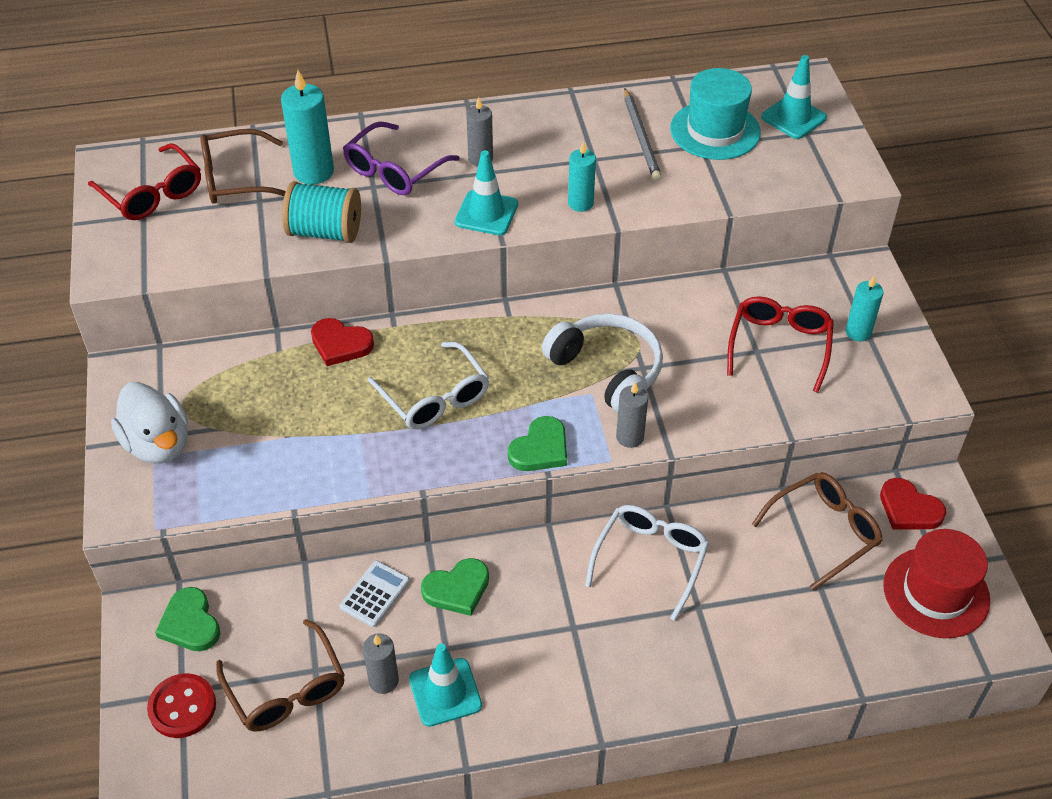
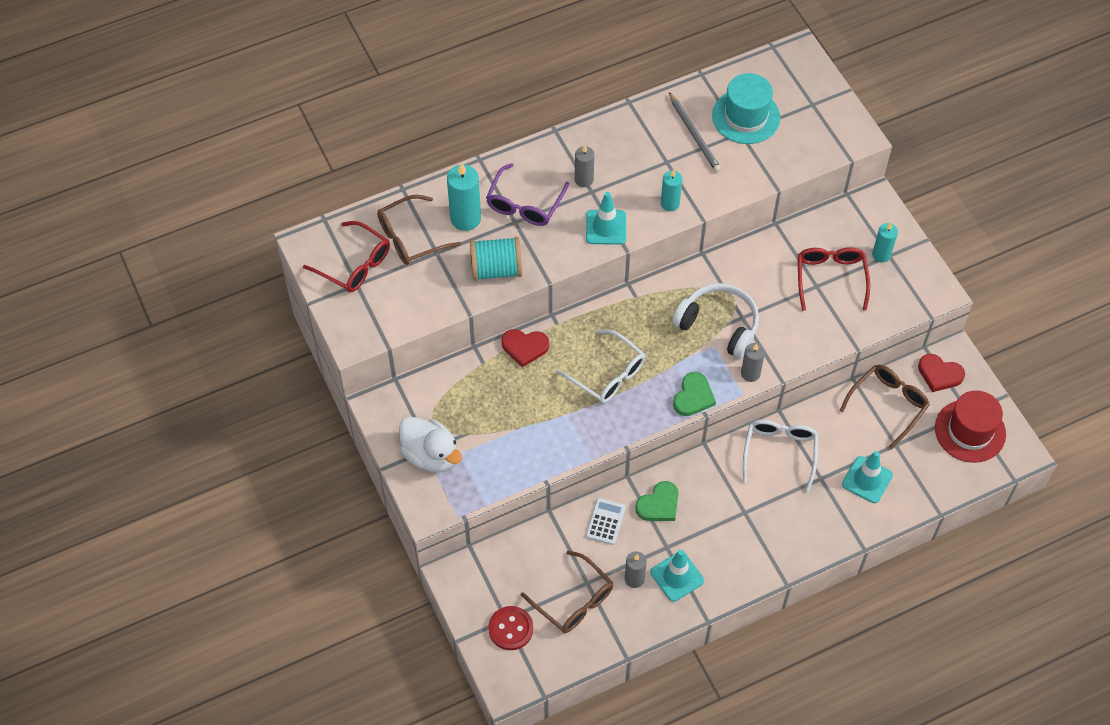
camera: 15 degrees left, 10 degrees up
(190, 623) = (490, 572): green heart -> none
(793, 117) = (799, 92): turquoise traffic cone -> turquoise traffic cone (867, 480)

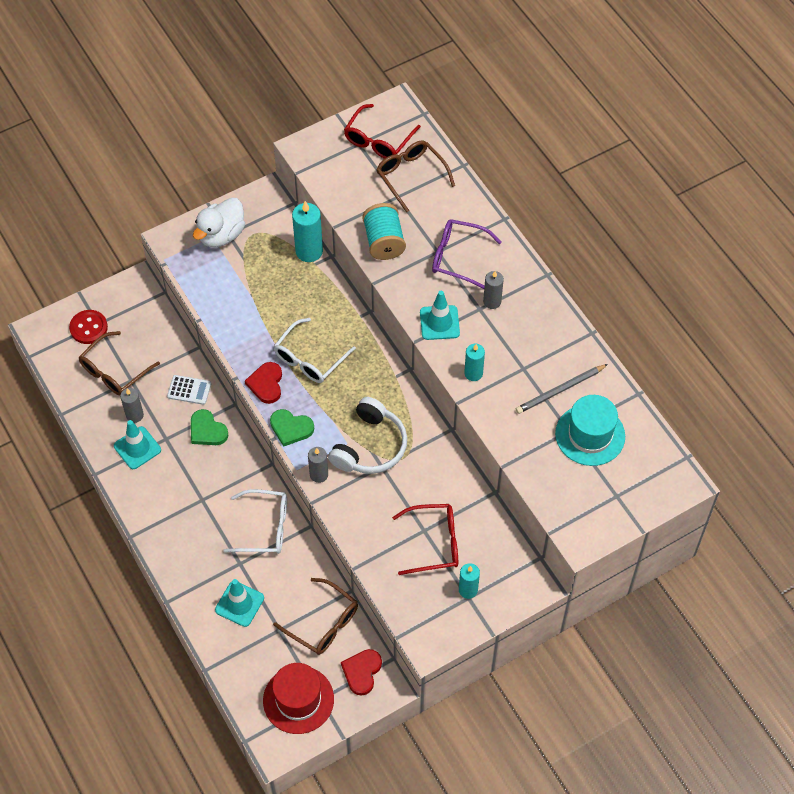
camera: 85 degrees right, 0 degrees up
(465, 218) = (436, 214): turquoise candle -> turquoise candle (309, 251)
(525, 347) = (333, 293): red heart -> red heart (266, 384)

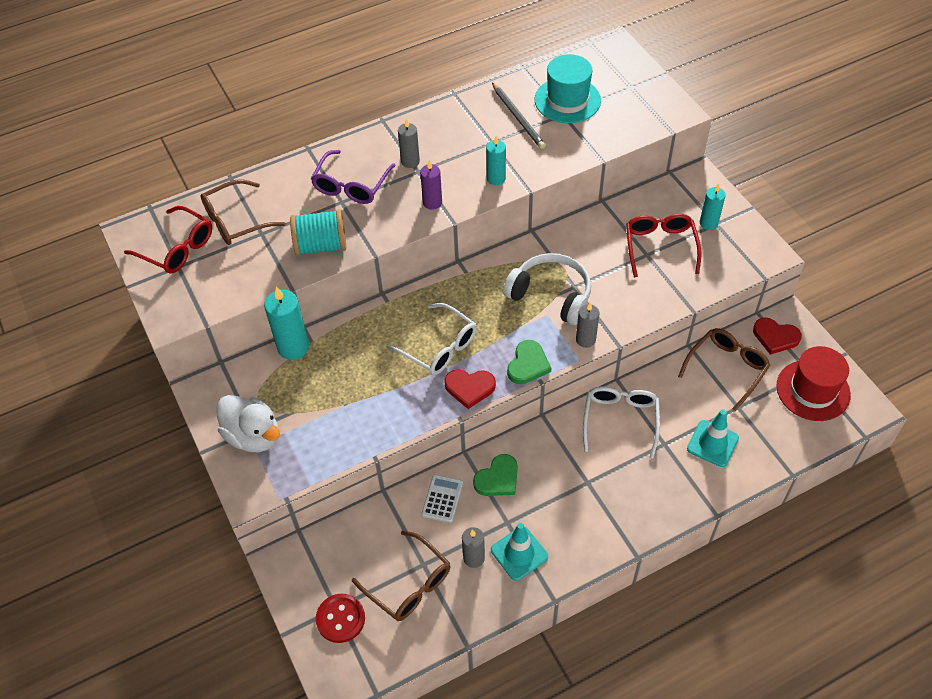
camera: 85 degrees left, 5 degrees down
(439, 323) = (432, 202): turquoise traffic cone -> purple candle

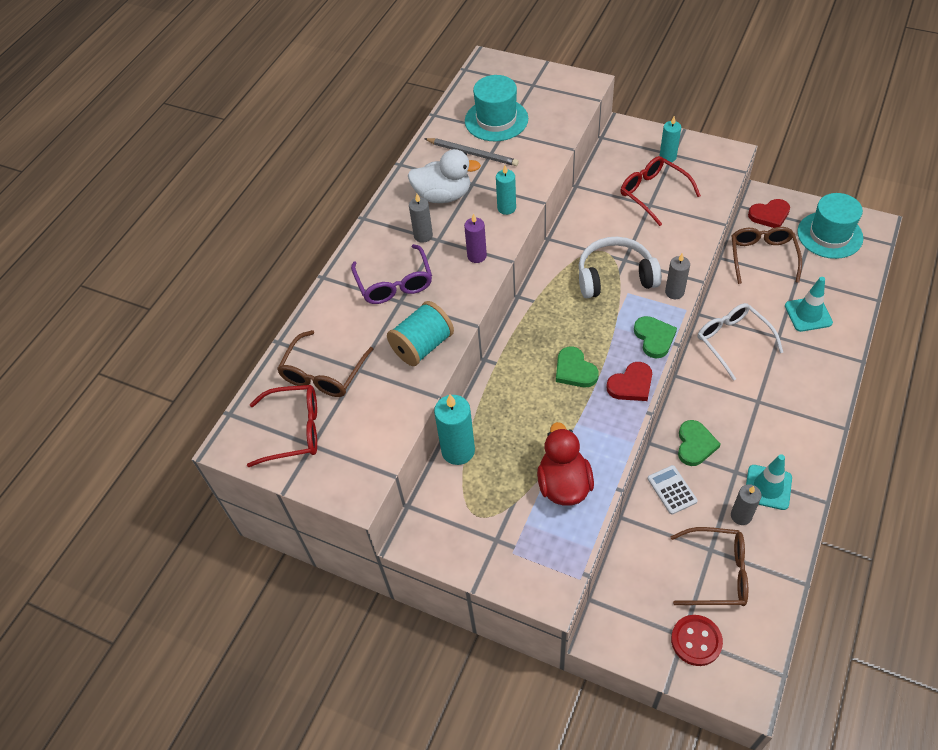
camera: 35 degrees left, 0 degrees up
(253, 436) = (503, 545): white duck -> white duck (443, 195)
(339, 425) = (563, 484): none -> red duck
(439, 347) = (574, 370): white glasses -> green heart
(813, 390) = (829, 235): red hat -> turquoise hat

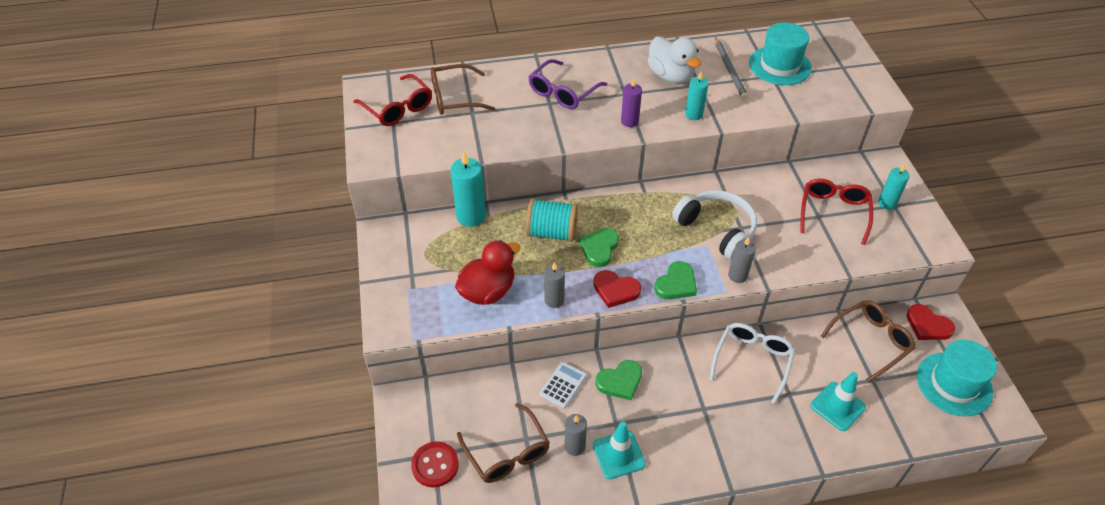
camera: 50 degrees right, 5 degrees down
(422, 346) = (519, 134): turquoise spool -> turquoise spool (552, 232)
(423, 236) = (621, 84): grey candle -> grey candle (554, 300)

